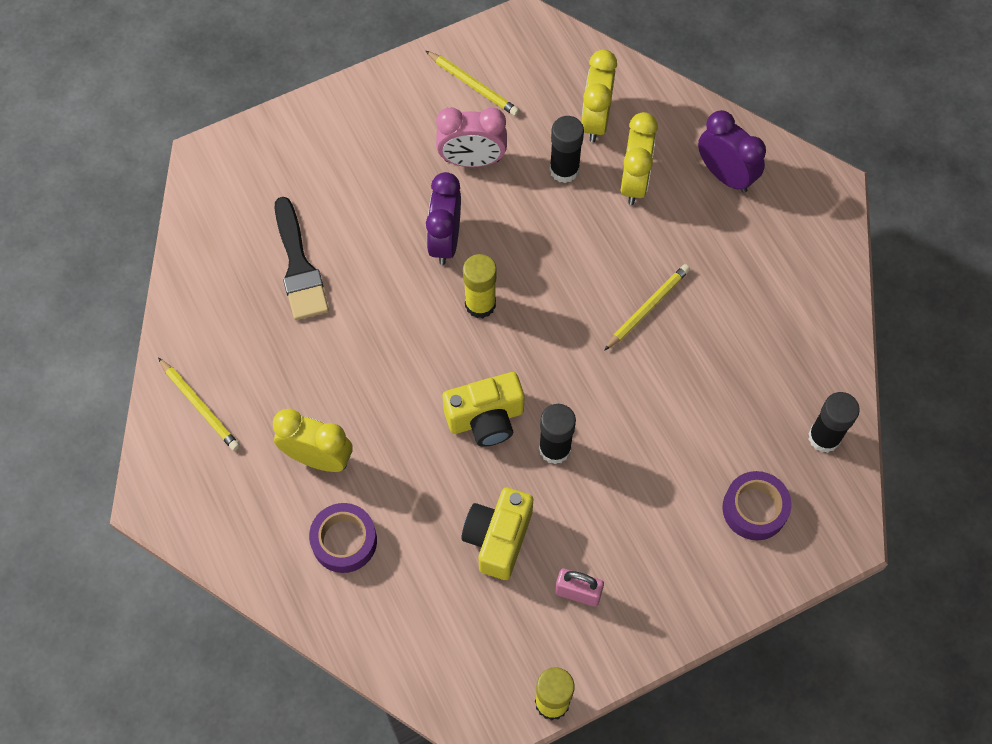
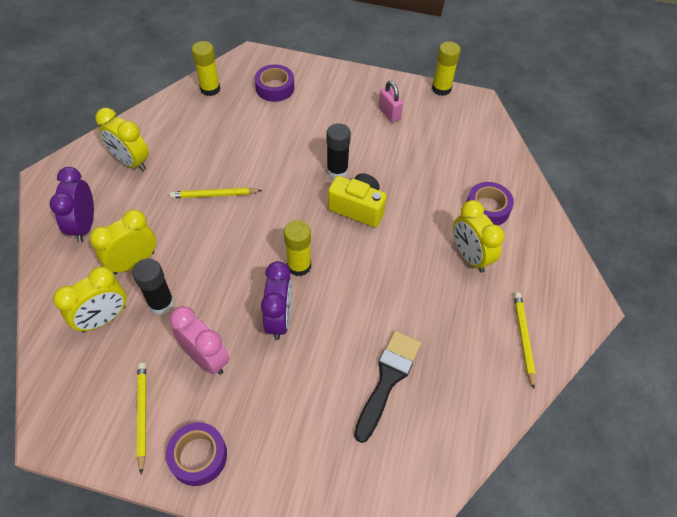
camera: 140 degrees left, 10 degrees down
(398, 94) = (198, 456): none -> purple tape
(445, 240) = (279, 319): purple clock -> purple clock turned 45 degrees counterclockwise
(498, 538) = (405, 156): yellow camera -> none
(777, 271) = (131, 162): none -> yellow clock
(824, 437) = (210, 89): black glue stick -> yellow glue stick

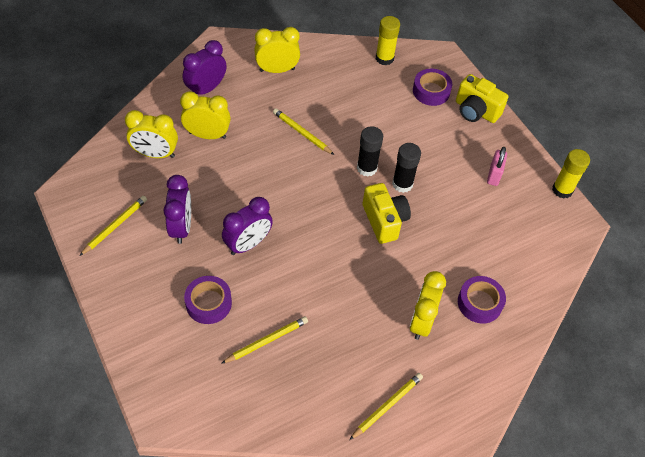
camera: 45 degrees right, 0 degrees up
(131, 162) = (277, 70): yellow clock -> yellow clock turned 90 degrees clockwise
(161, 303) = (194, 173): black glue stick -> black glue stick (367, 168)
(198, 456) = (116, 276): purple tape -> purple tape (208, 303)
(206, 358) = (181, 227): pink clock -> purple clock
(299, 266) = (299, 223): yellow glue stick -> none
(323, 78) = (476, 111): none -> yellow camera
(388, 379) = (267, 341): black brush -> yellow pencil

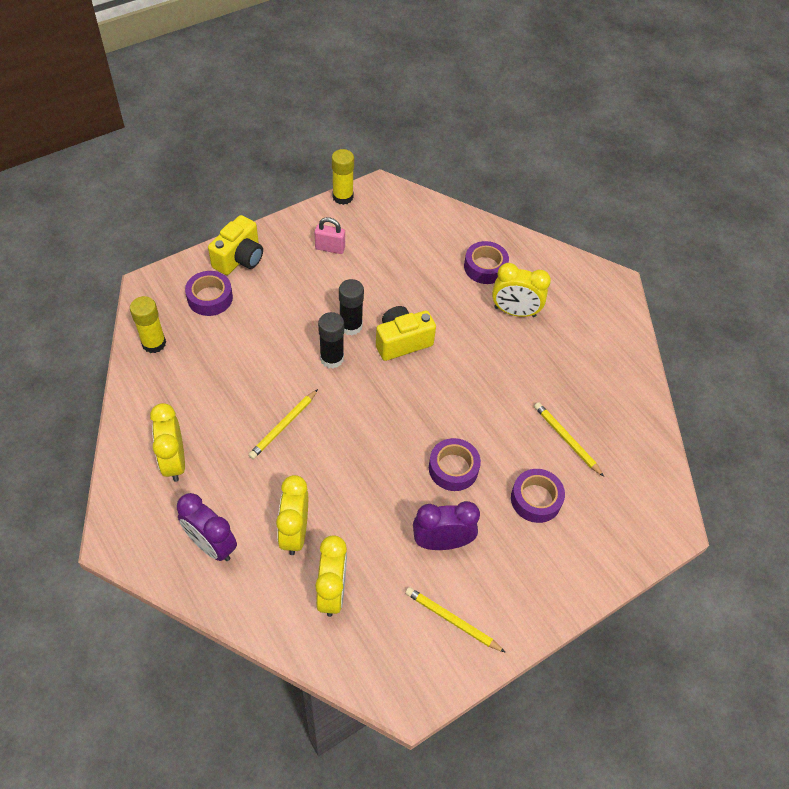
camera: 95 degrees left, 0 degrees up
(248, 244) = (453, 468): purple clock -> purple tape
(387, 406) = (606, 338): yellow pencil -> none

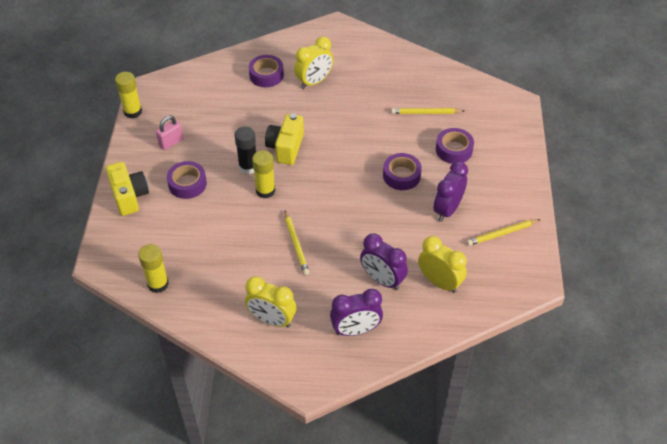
camera: 50 degrees left, 5 degrees down
(210, 298) = (148, 231): purple tape -> purple tape (187, 184)
(295, 532) = (382, 280): yellow clock -> purple clock
(332, 358) = (265, 191): black glue stick -> yellow glue stick

